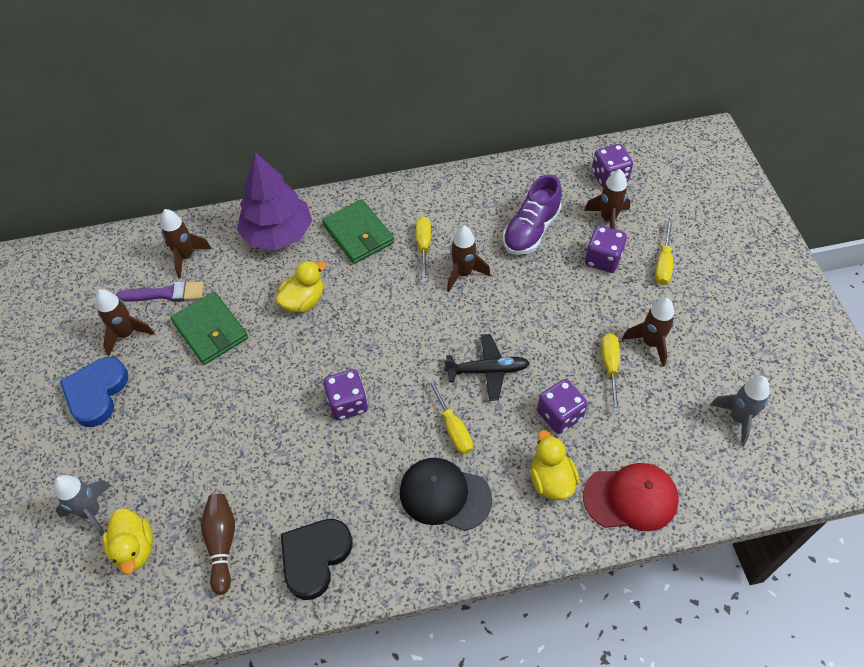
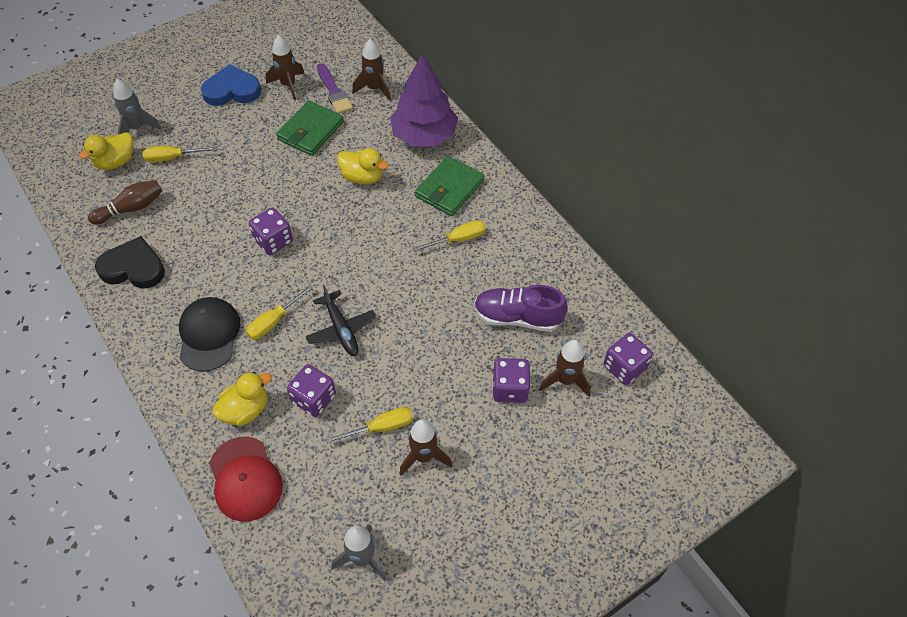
camera: 65 degrees right, 0 degrees up
(463, 273) = (440, 279): brown rocket -> none
(663, 263) = (530, 446): yellow screwdriver -> yellow screwdriver (172, 158)

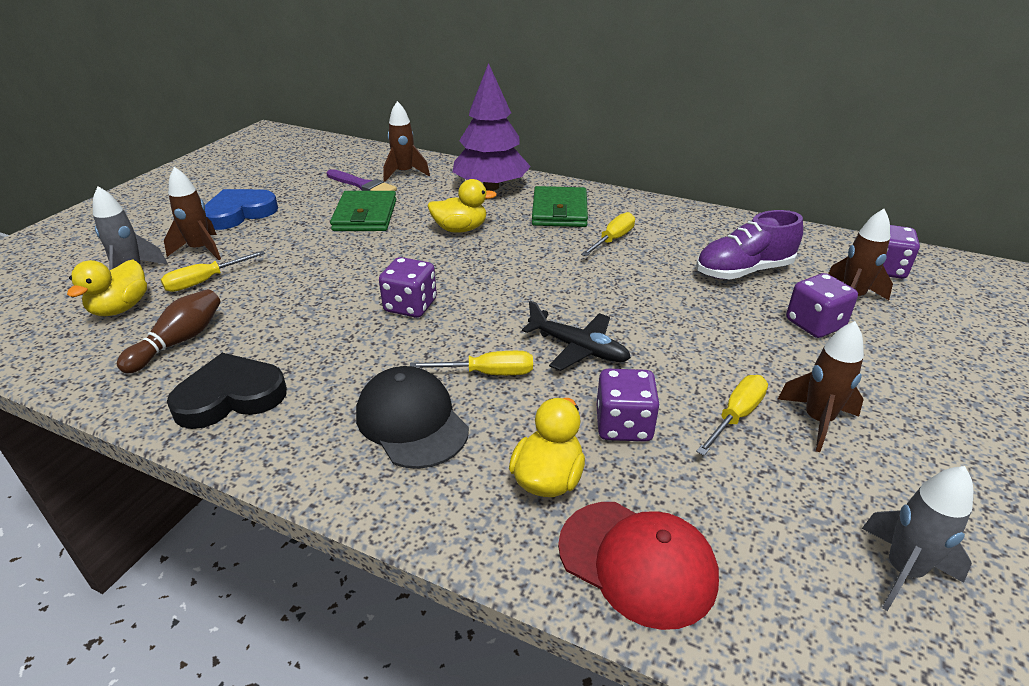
camera: 30 degrees left, 20 degrees down
(274, 321) = (488, 373): yellow screwdriver -> yellow screwdriver turned 105 degrees counterclockwise
(288, 85) = (305, 193): brown rocket -> brown rocket (200, 250)

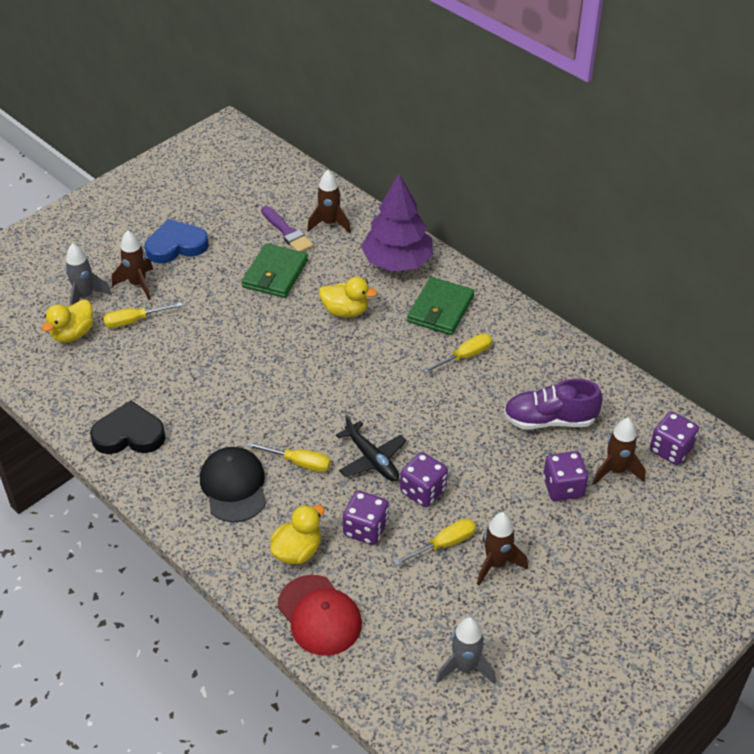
camera: 20 degrees right, 10 degrees up
(179, 341) = (106, 377): brown bowling pin -> none
(410, 306) = (272, 386): purple dice -> purple dice (423, 491)

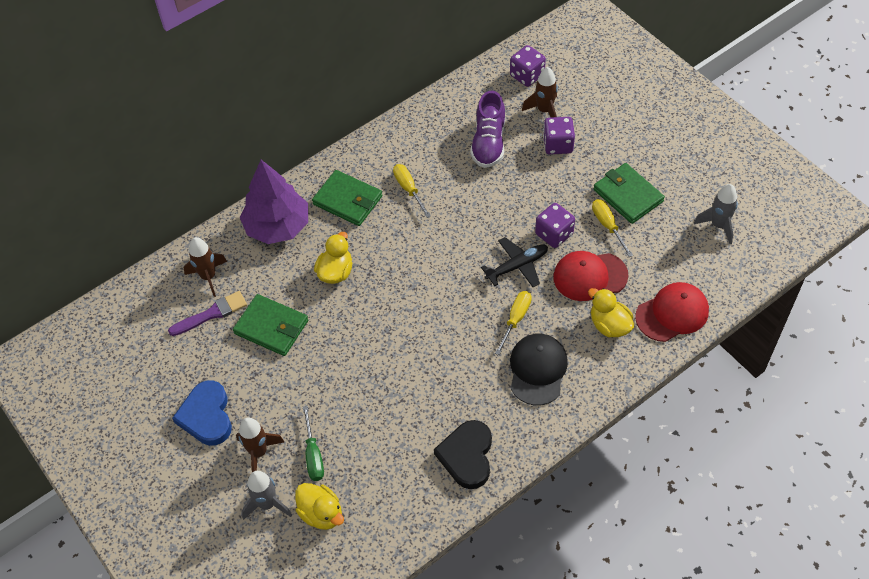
camera: 80 degrees left, 10 degrees up
(134, 321) = (313, 455): yellow screwdriver -> green screwdriver
(234, 486) = (537, 370): black cap -> black cap turned 105 degrees clockwise
(365, 529) = (590, 276): purple dice -> red cap
(496, 564) = (628, 195): brown rocket -> green wallet

